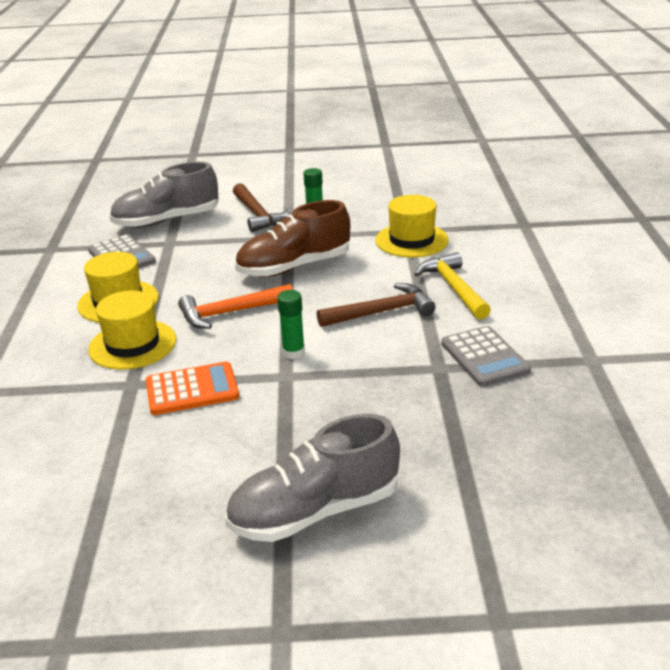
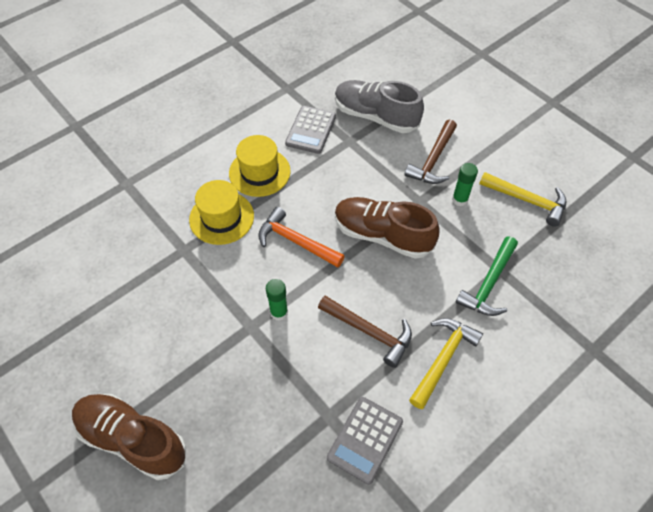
camera: 50 degrees right, 25 degrees up
(192, 390) = (200, 286): orange calculator -> none
(315, 511) = (132, 439): grey shoe -> brown shoe
(360, 195) = (527, 201): none -> yellow hammer
(411, 240) = (489, 284): yellow hat -> green hammer

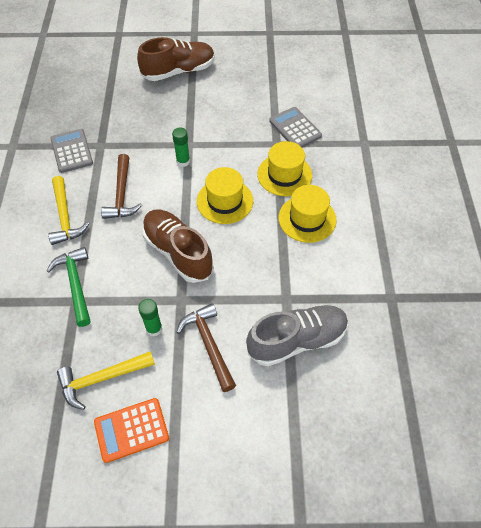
camera: 130 degrees right, 0 degrees up
(295, 241) = (225, 201): orange hammer -> yellow hat
(311, 130) = (323, 280): grey calculator -> grey calculator (295, 128)
(370, 332) = (122, 194): brown hammer -> brown hammer turned 75 degrees counterclockwise
(382, 235) = (178, 252): brown shoe -> brown shoe turned 105 degrees counterclockwise
(532, 158) = (131, 430): none -> orange calculator

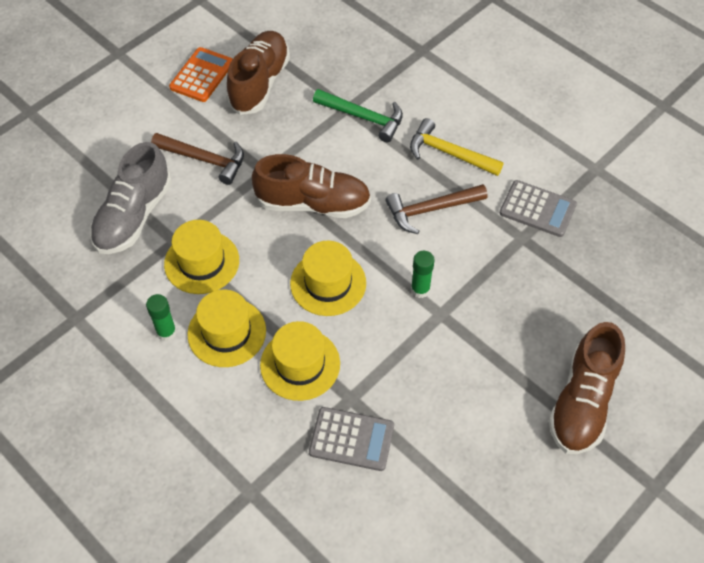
camera: 135 degrees right, 0 degrees up
(101, 379) = (259, 83): yellow hammer -> brown shoe
(122, 194) = (430, 210): brown hammer -> brown hammer turned 60 degrees counterclockwise
(154, 329) = (261, 137): green glue stick -> green glue stick (166, 332)
(282, 270) = (202, 262): none -> yellow hat

